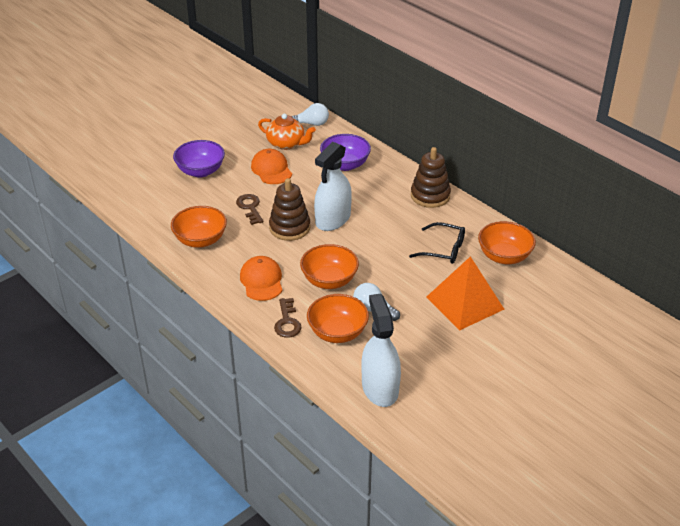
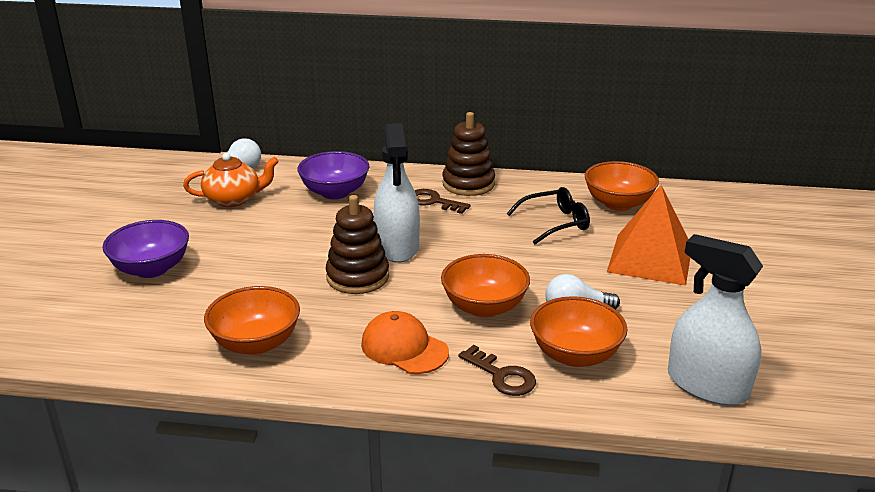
camera: 40 degrees left, 10 degrees down
(250, 207) = (276, 278): brown key -> brown key (433, 202)
(271, 169) = (250, 230): orange cap -> none

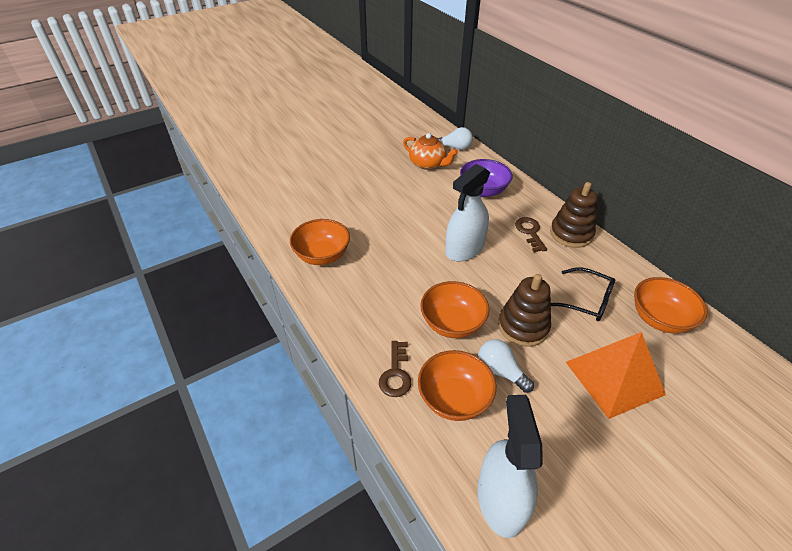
camera: 50 degrees right, 15 degrees up
(151, 269) = (340, 182): purple bowl -> none
(357, 277) = (417, 252): brown stacking toy -> brown stacking toy (523, 326)
(404, 348) = (376, 313): orange cap -> none

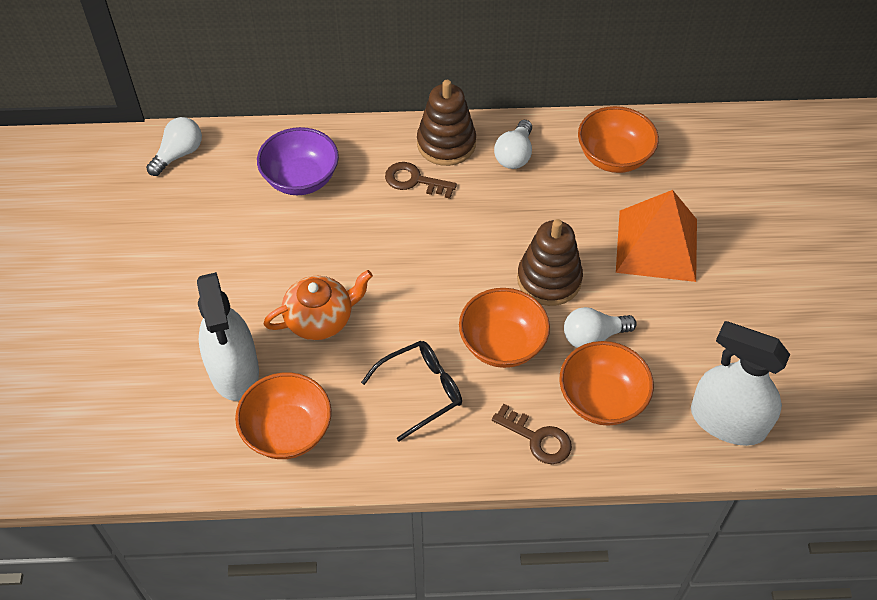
camera: 60 degrees left, 10 degrees up
(428, 164) = (190, 207): orange teapot -> orange teapot (320, 319)
(464, 248) = (393, 263): white spray bottle -> white spray bottle (234, 370)
(586, 301) = (552, 200): black glasses -> black glasses (421, 390)
(599, 267) = (514, 155): none -> white light bulb

